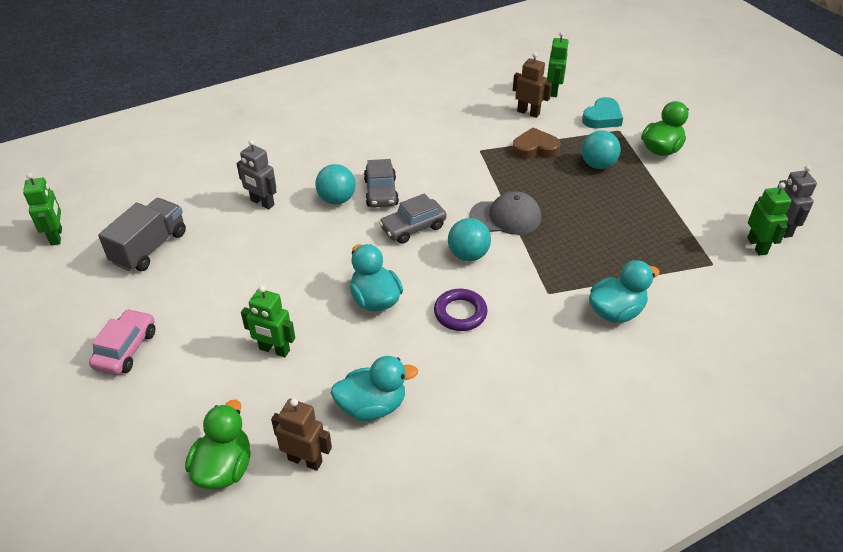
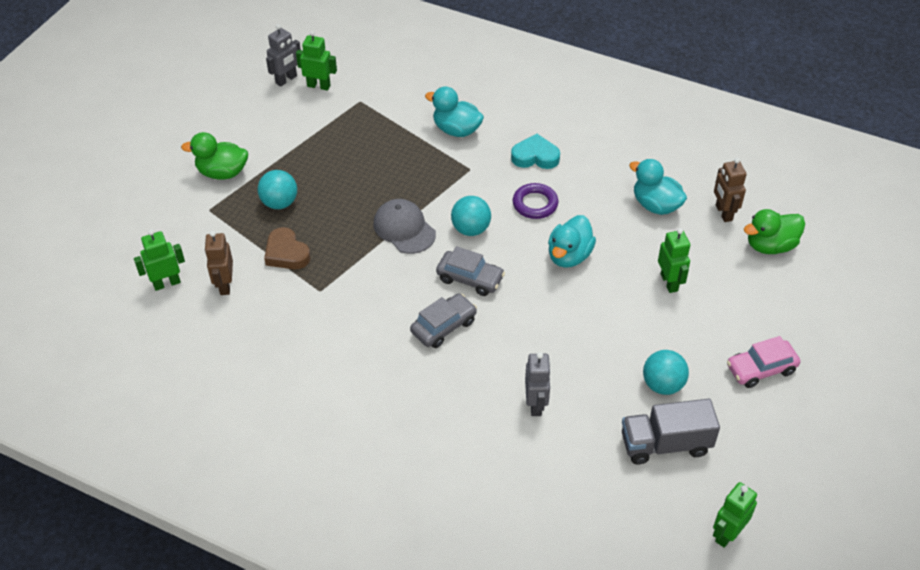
camera: 125 degrees left, 5 degrees up
(337, 199) = (481, 352): turquoise ball -> turquoise ball (663, 385)
(602, 118) = (195, 228): turquoise heart -> turquoise heart (535, 156)
(757, 246) = (319, 86): green robot -> green robot turned 60 degrees clockwise

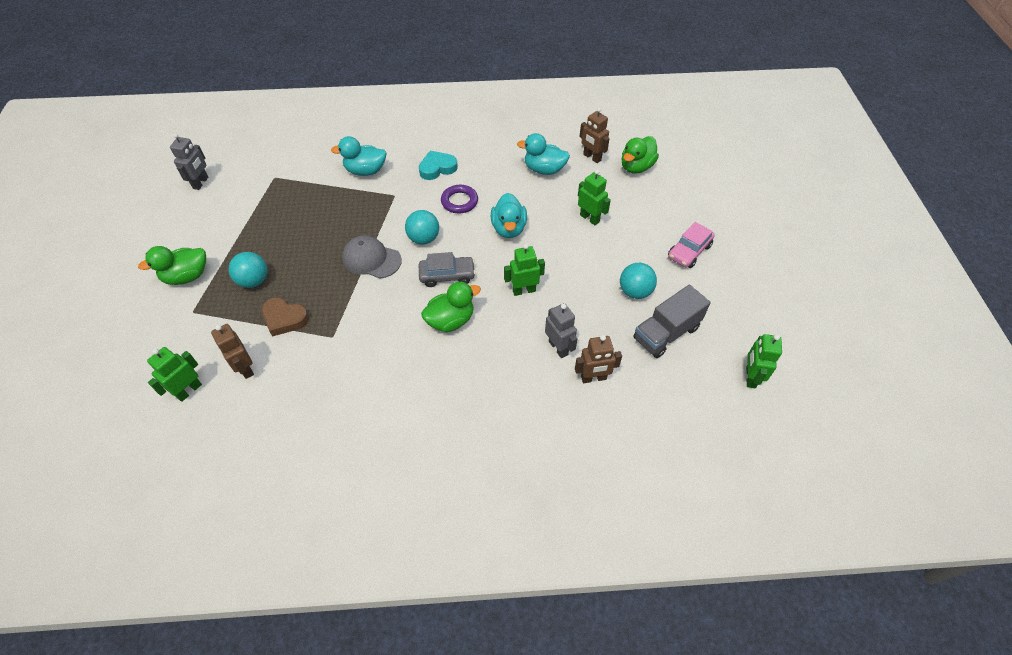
camera: 30 degrees left, 5 degrees up
(319, 86) = (232, 178): green robot -> green robot (524, 290)
(443, 326) = (451, 320): grey car -> green duck
(551, 452) = (593, 378): none -> brown robot

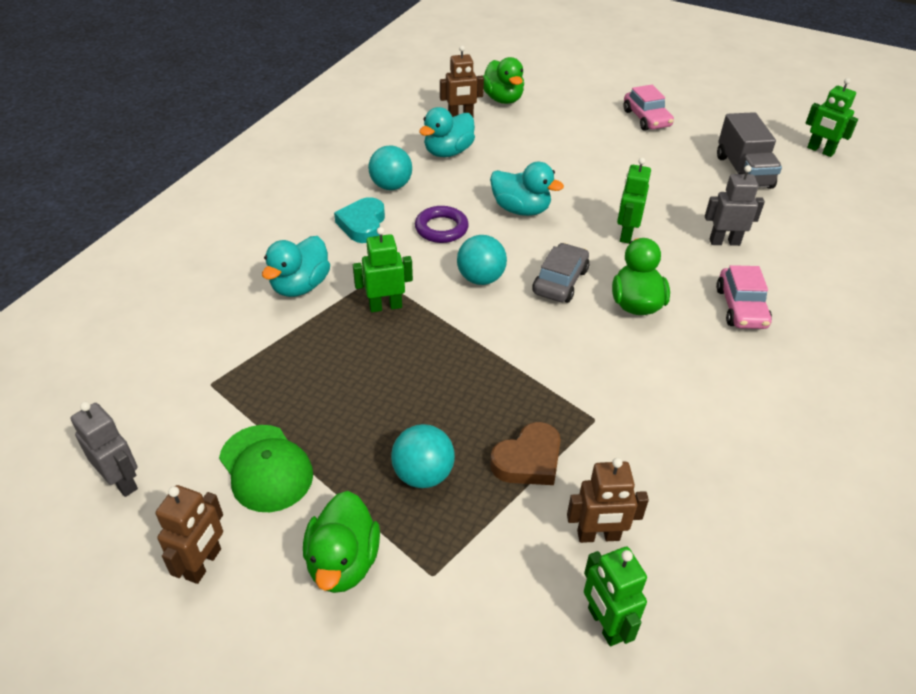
camera: 60 degrees left, 10 degrees down
(230, 223) = (266, 468): none -> green cap
(371, 259) = (479, 336): grey cap -> none
(486, 379) = (741, 308): none -> pink car
(589, 218) = (552, 153): green robot -> green robot (385, 306)
(593, 378) = (777, 235): brown robot -> brown robot (204, 564)
(635, 291) = (677, 167): turquoise ball -> turquoise ball (391, 186)

